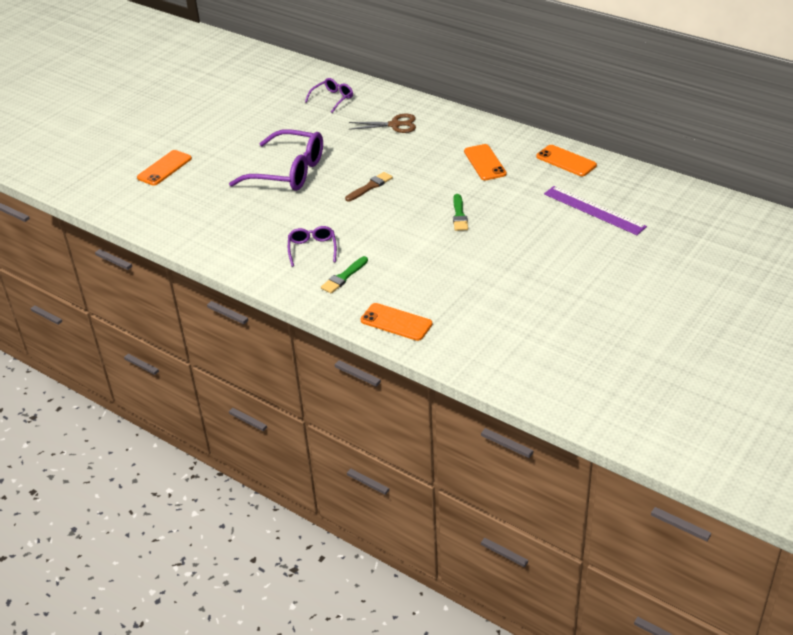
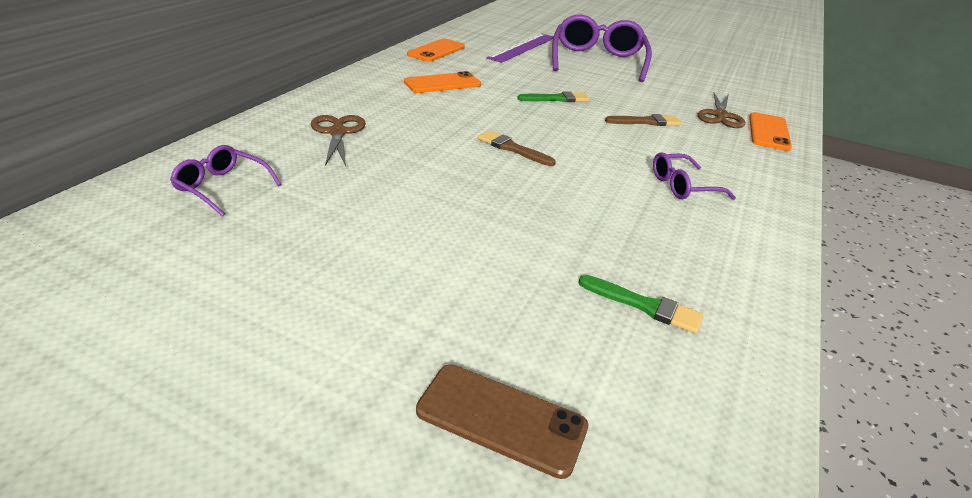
camera: 105 degrees left, 5 degrees down
(164, 168) = (501, 419): orange phone -> brown phone
(288, 172) = (486, 220): purple glasses -> purple glasses (597, 60)
(344, 277) = (721, 162): green brush -> green brush (644, 306)
(415, 255) = (646, 122): none -> brown brush
(429, 302) = (720, 116): none -> brown scissors

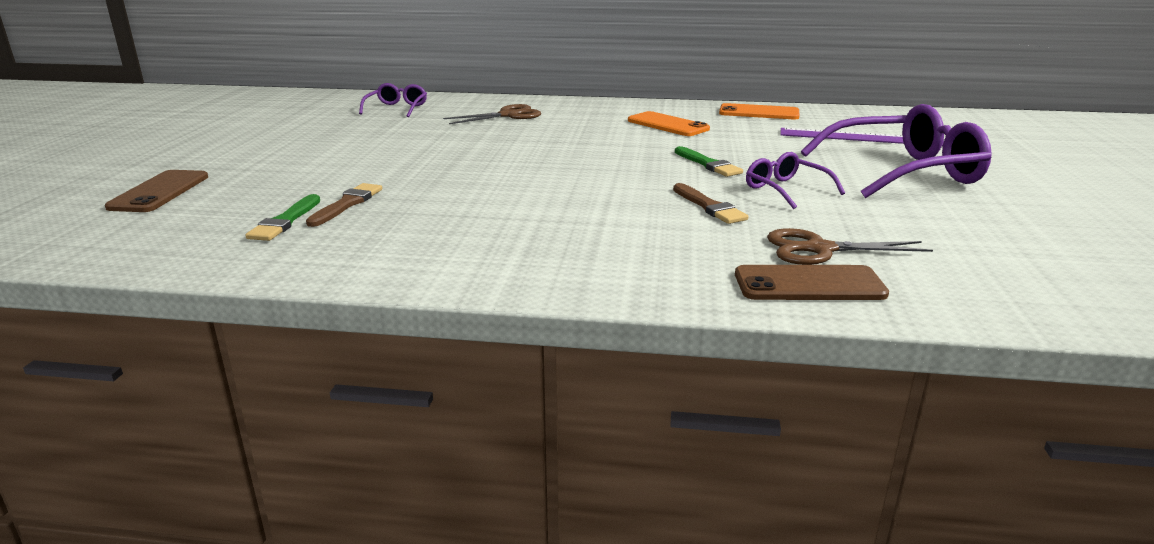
camera: 75 degrees right, 10 degrees down
(512, 149) = (543, 160): brown brush -> brown brush (347, 204)
(682, 186) = (533, 230): purple glasses -> purple glasses (785, 190)
(768, 132) = (809, 284): orange phone -> brown phone

